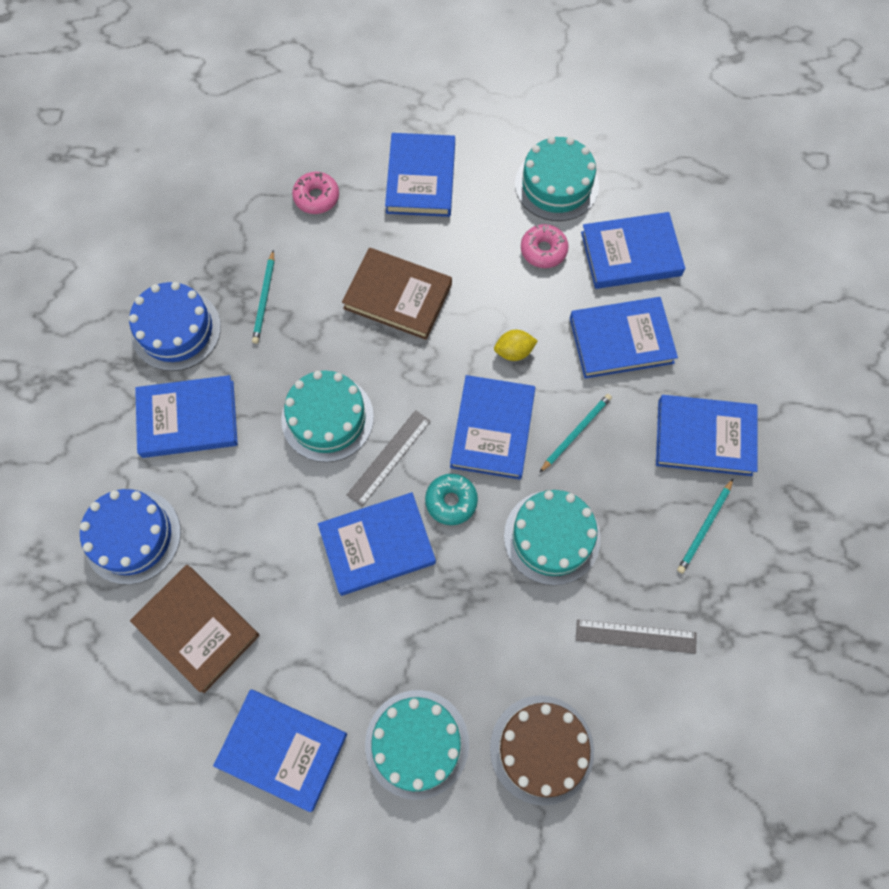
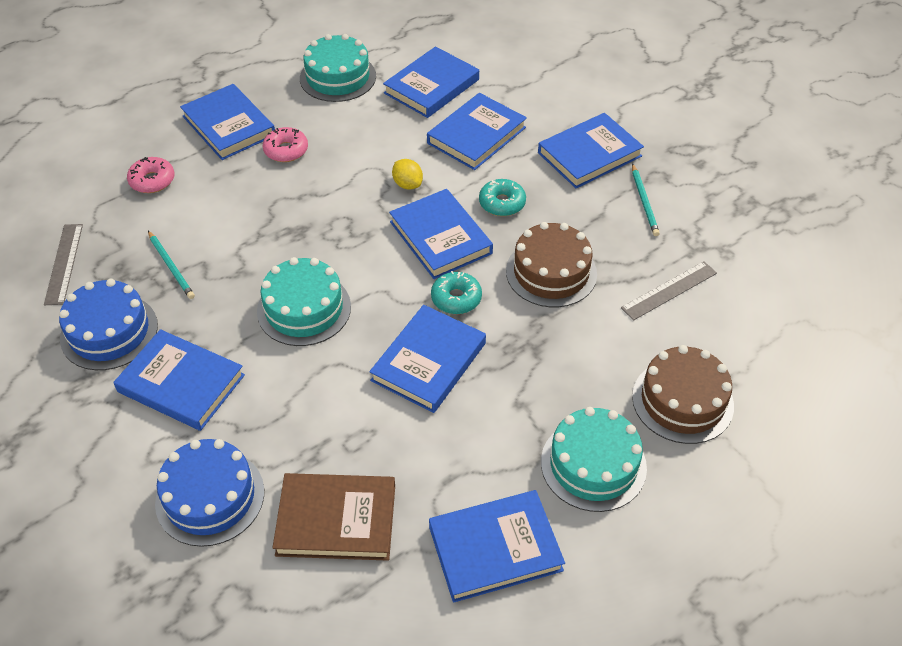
camera: 40 degrees left, 20 degrees down
(188, 419) = (181, 383): blue book -> blue book turned 75 degrees clockwise
(389, 457) = (380, 302): grey ruler -> grey ruler (64, 263)
(398, 296) = (283, 203): brown book -> none
(514, 351) = (407, 184): yellow lemon -> yellow lemon turned 75 degrees counterclockwise
(543, 250) = (367, 117): pink donut -> pink donut (286, 150)
(552, 537) = (551, 272): turquoise cake -> brown cake
(576, 432) = (502, 203): turquoise pencil -> turquoise donut

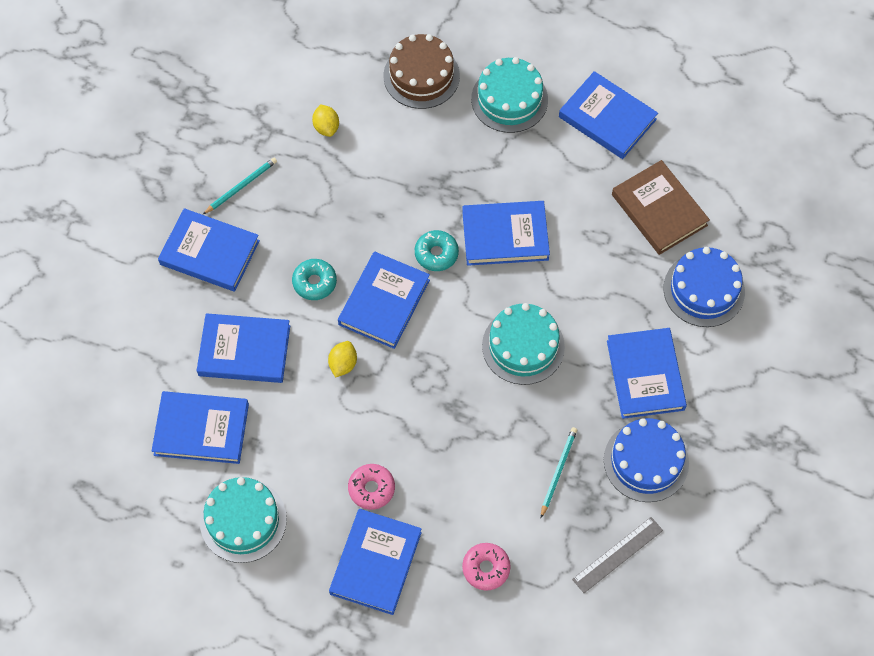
camera: 125 degrees left, 15 degrees up
(551, 272) = (364, 208): brown cake -> none
(669, 290) = (326, 127): grey ruler -> yellow lemon

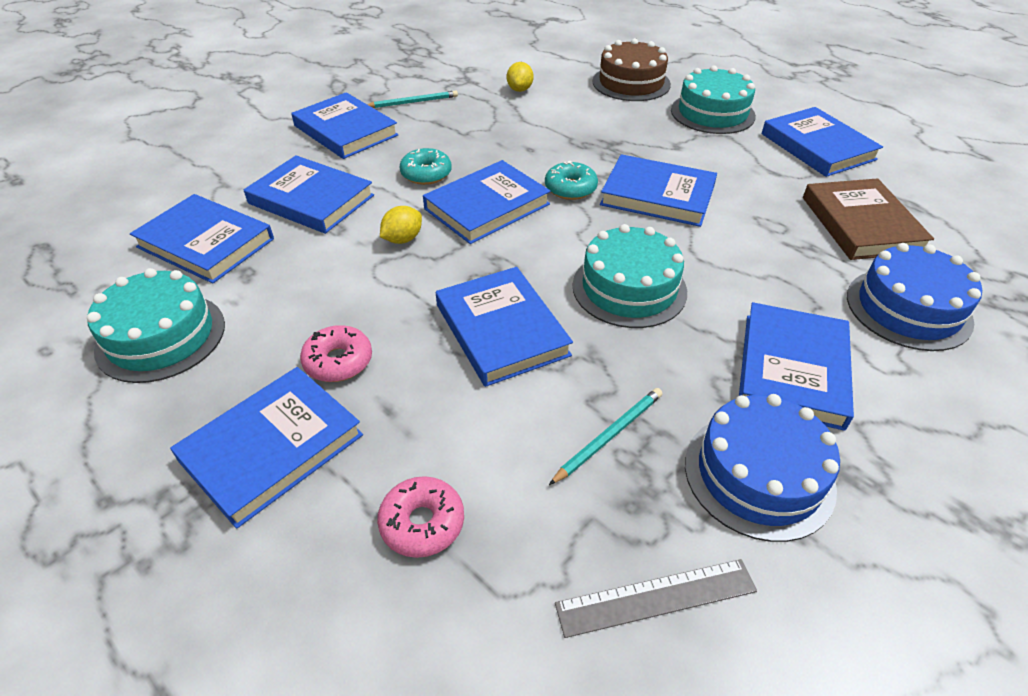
camera: 25 degrees right, 20 degrees down
(458, 419) = (501, 330): none -> blue book

